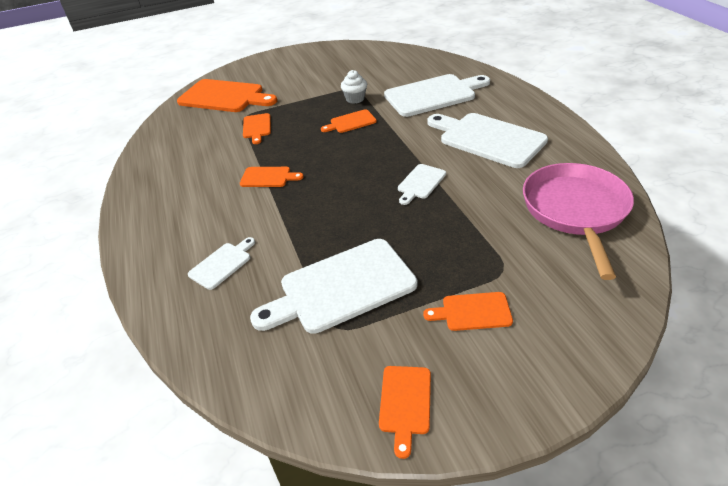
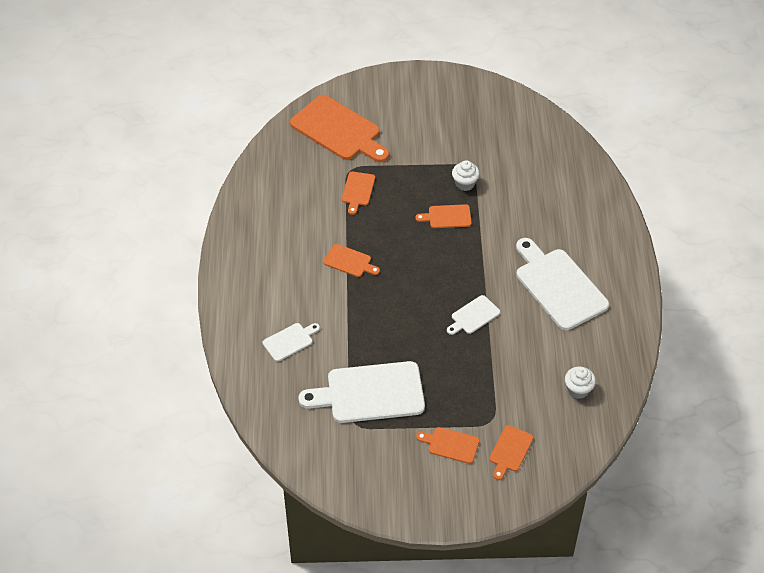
camera: 15 degrees right, 10 degrees up
(405, 403) = (377, 488): orange cutting board -> orange cutting board (510, 450)
(433, 95) = (542, 206): white cutting board -> none
(575, 211) = (578, 390): pink pan -> white cupcake

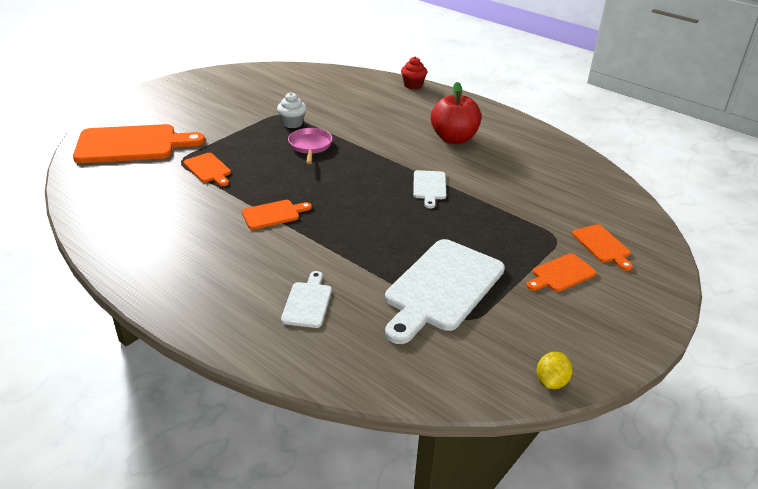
camera: 50 degrees left, 15 degrees down
(341, 492) = (551, 382): none -> yellow lemon
(447, 217) = (310, 146): orange cutting board -> pink pan
(558, 286) = (454, 138): white cutting board -> red apple
(578, 390) = (570, 181): white cupcake -> none
(615, 206) = (413, 85): none -> red cupcake

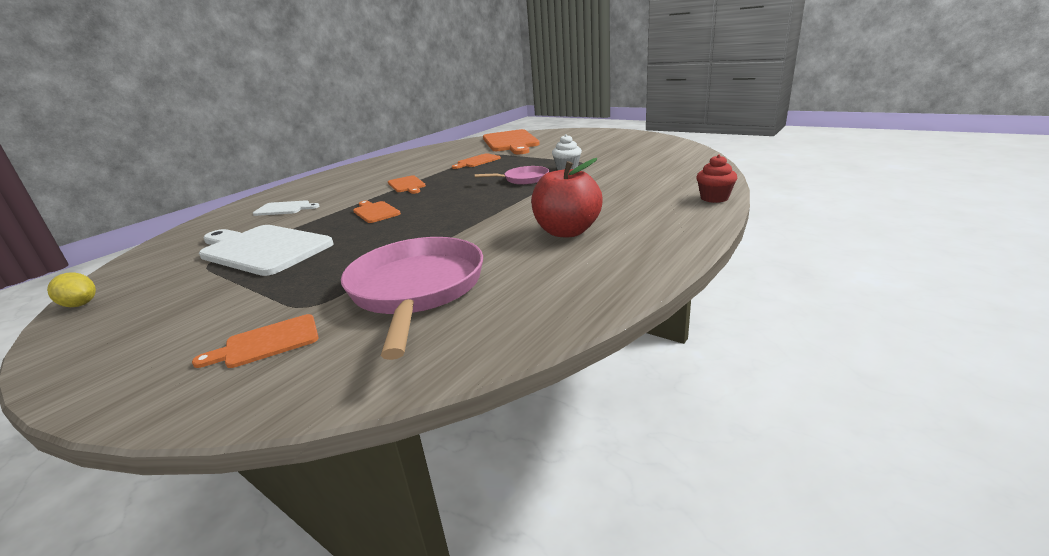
camera: 90 degrees right, 10 degrees down
(429, 187) = (444, 229): white cutting board -> none
(535, 195) = (416, 289): none -> pink pan
(561, 274) = (231, 310): orange cutting board -> orange cutting board (375, 212)

